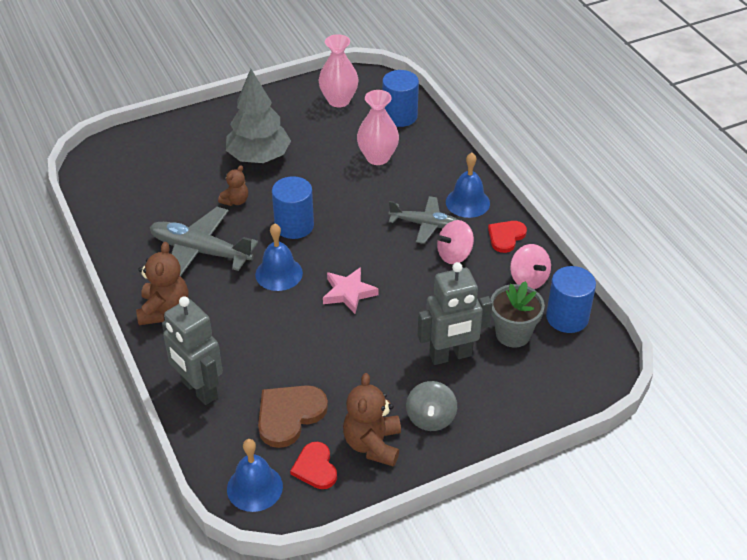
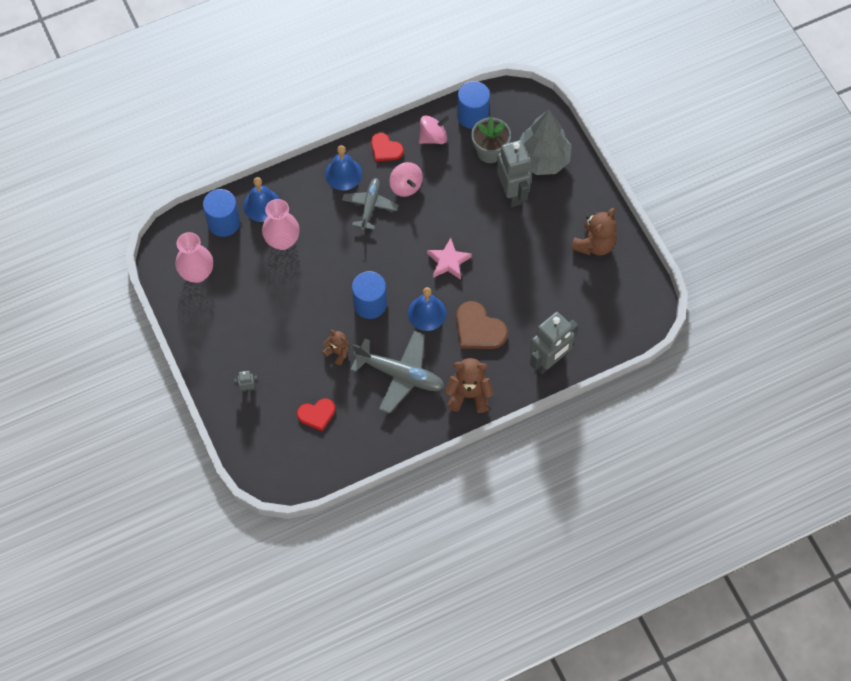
camera: 90 degrees left, 20 degrees up
(200, 251) = (400, 375): grey plane -> grey plane turned 90 degrees counterclockwise
(201, 138) = (248, 388): none -> grey robot
(254, 487) = (634, 317): blue bell -> blue bell (262, 205)
(259, 157) = (278, 337): grey tree -> grey tree (542, 159)
(289, 415) = (571, 298): brown heart -> brown heart (478, 329)
(315, 467) = (615, 280): red heart -> red heart (317, 414)
(373, 444) = (594, 244): brown teddy bear -> brown teddy bear turned 60 degrees counterclockwise
(430, 418) = (570, 208): grey spinning top -> none

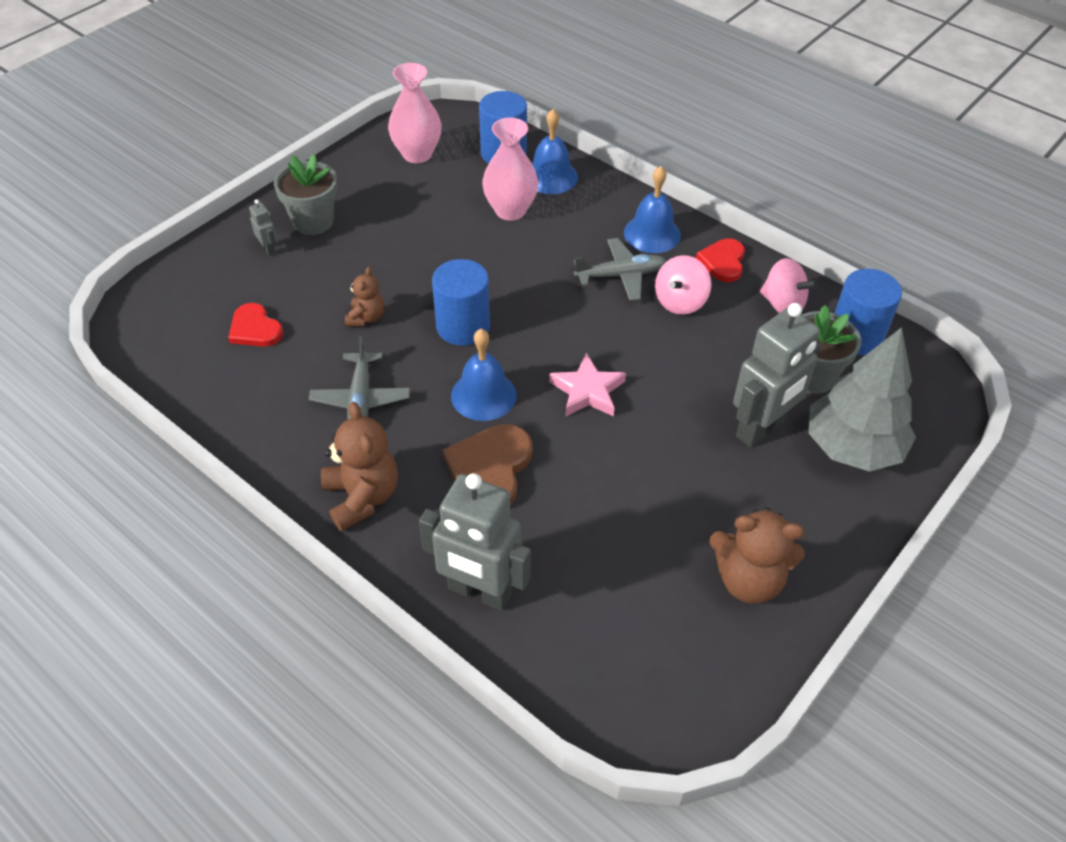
camera: 65 degrees right, 15 degrees down
(234, 355) = (313, 221): none -> grey flower pot
(400, 375) = (361, 399): grey plane -> grey plane, size x0.65

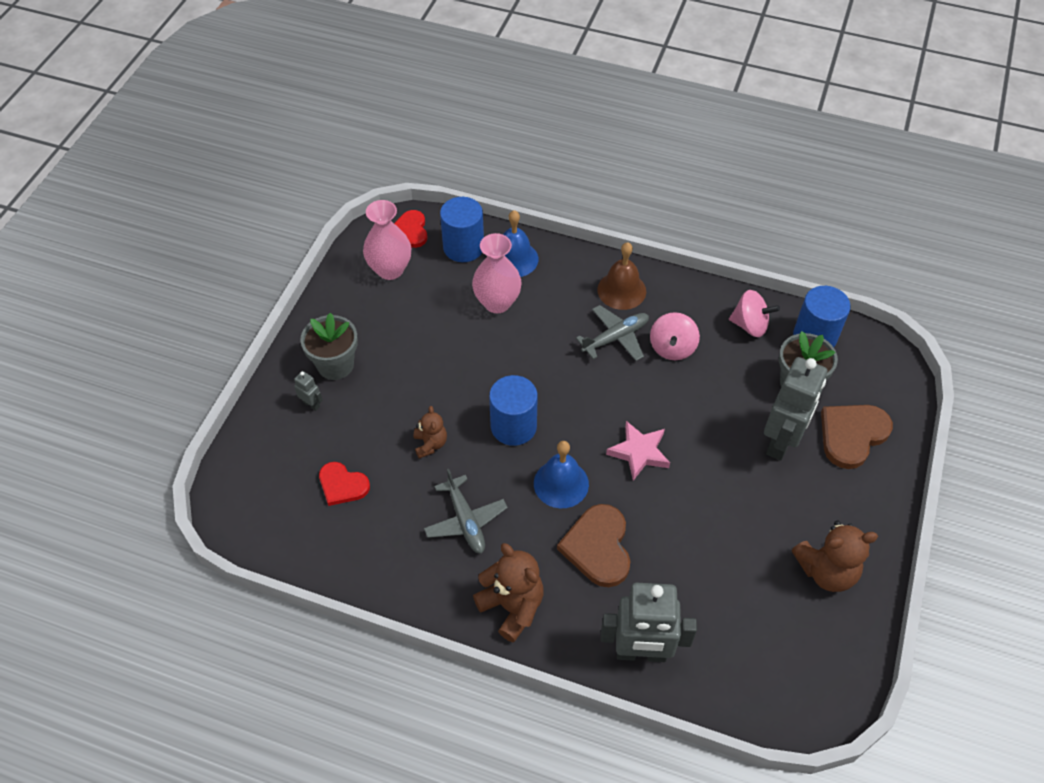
camera: 20 degrees left, 5 degrees up
(652, 234) = (621, 290): blue bell -> brown bell
(723, 261) = (688, 300): red heart -> red heart (410, 230)
(852, 447) = (852, 435): grey tree -> brown heart

